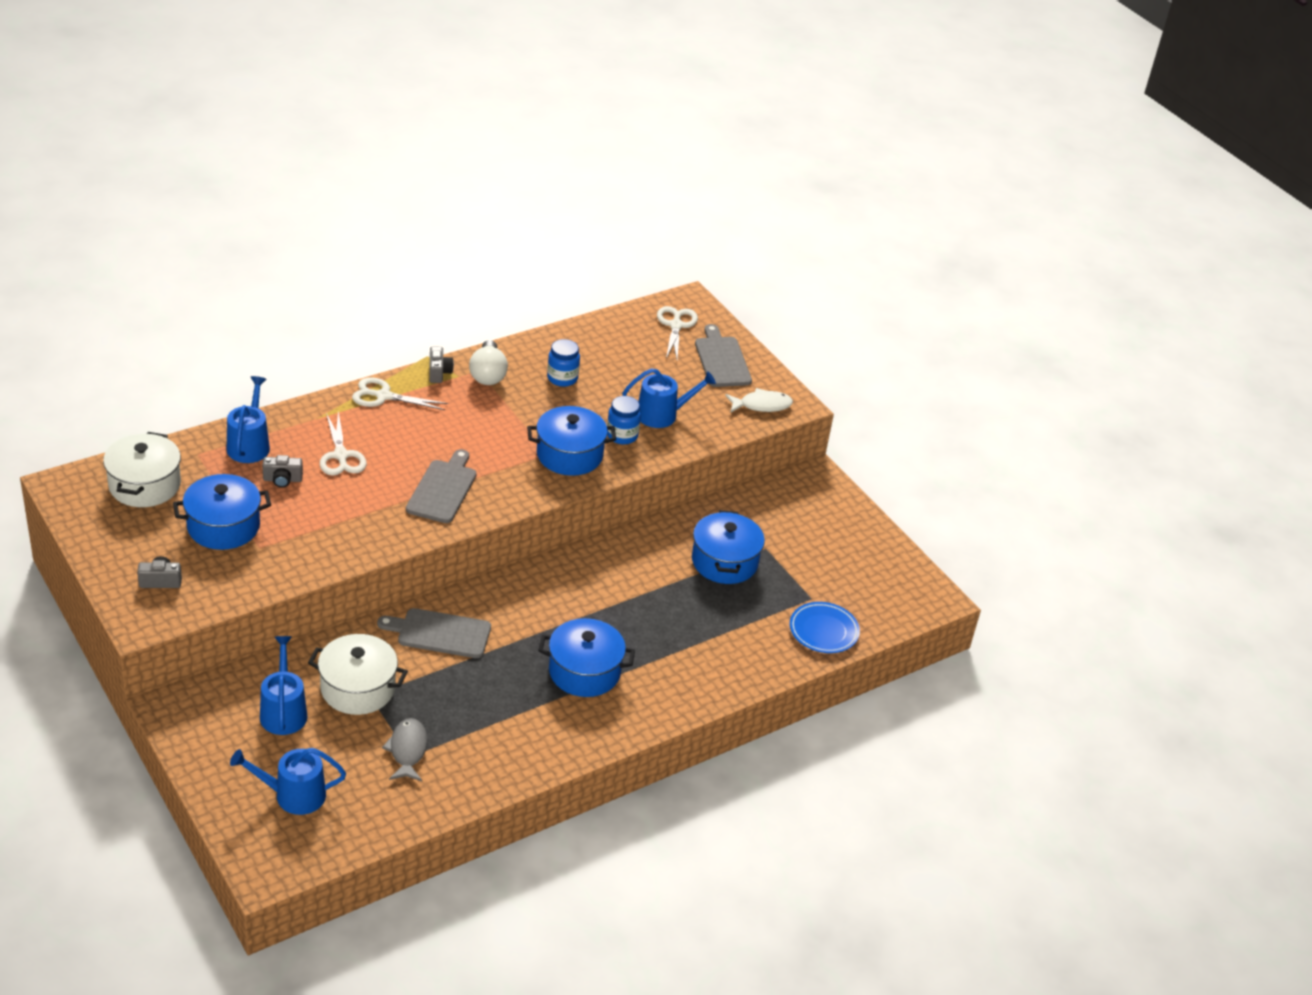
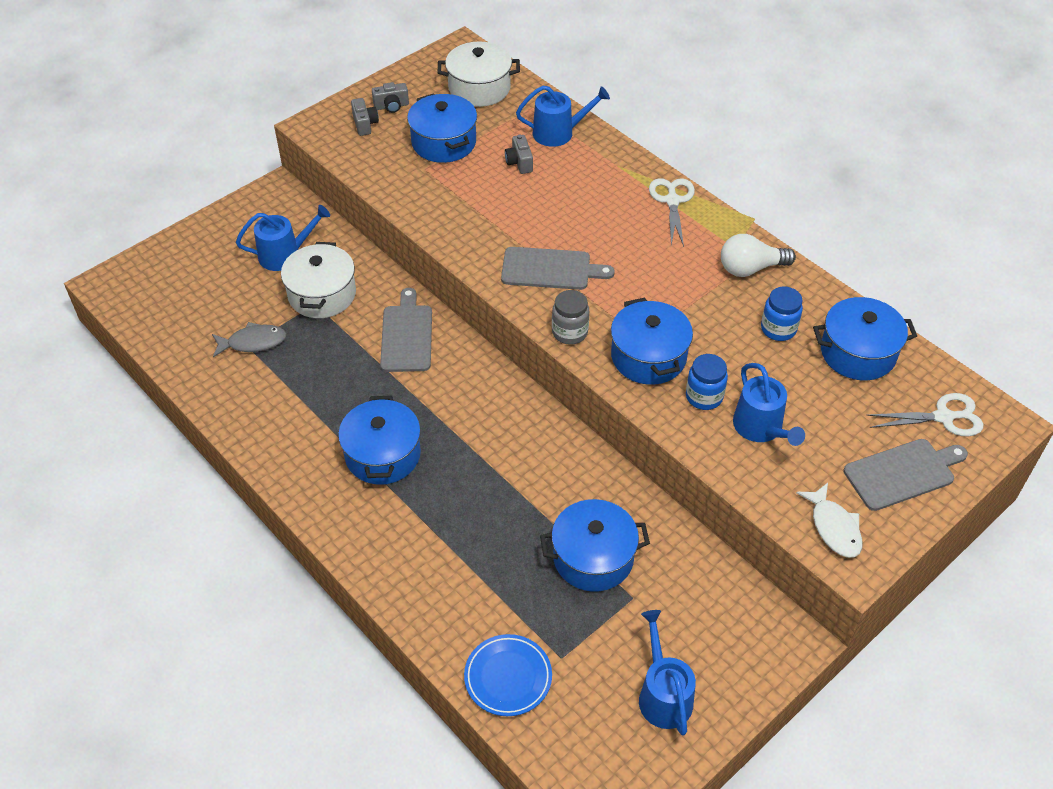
camera: 85 degrees right, 10 degrees up
(294, 795) = (191, 282): blue watering can -> blue watering can (663, 695)
(341, 455) = (569, 191): white scissors -> none
(439, 372) = (732, 232): grey camera -> grey camera (391, 106)
(526, 493) = (569, 332): none -> grey jar
(601, 346) = (857, 353): none -> blue pot

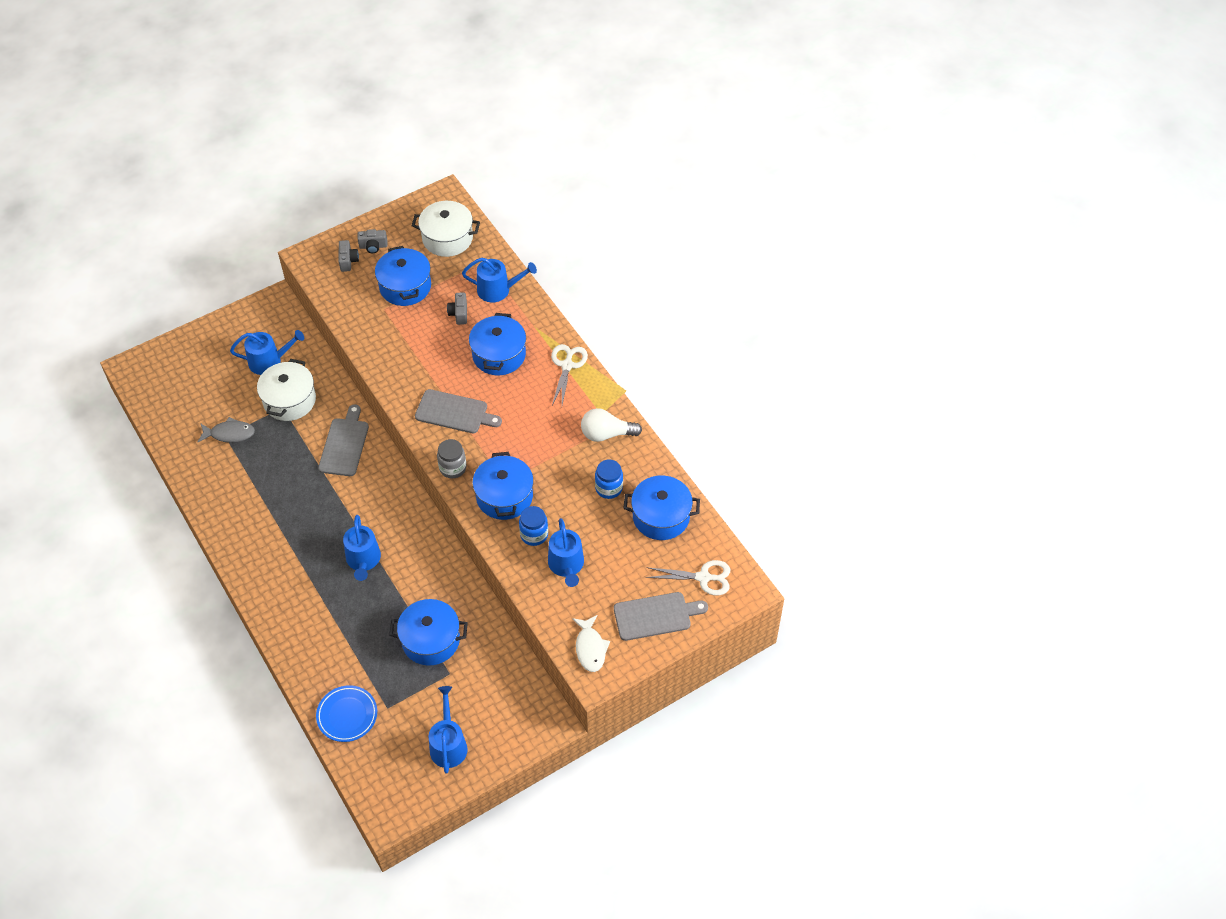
camera: 10 degrees right, 5 degrees up
(383, 455) = (303, 539): blue pot -> blue pot (499, 355)
(471, 469) = (363, 560): none -> blue watering can

